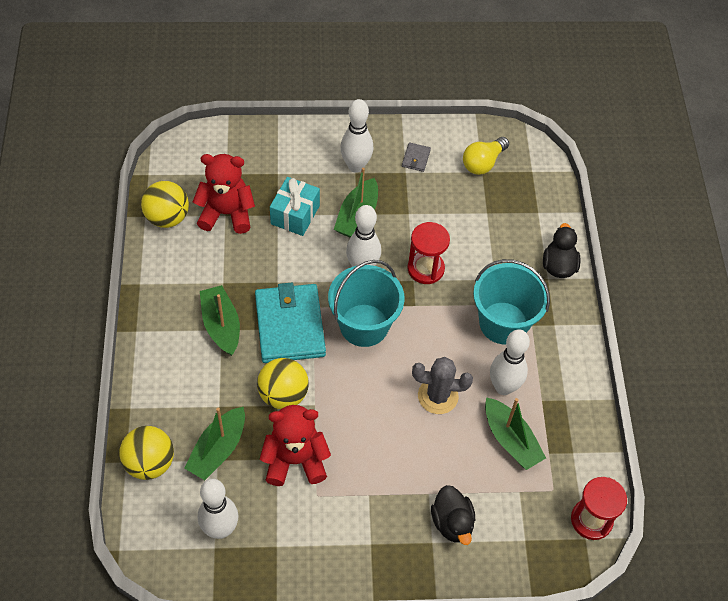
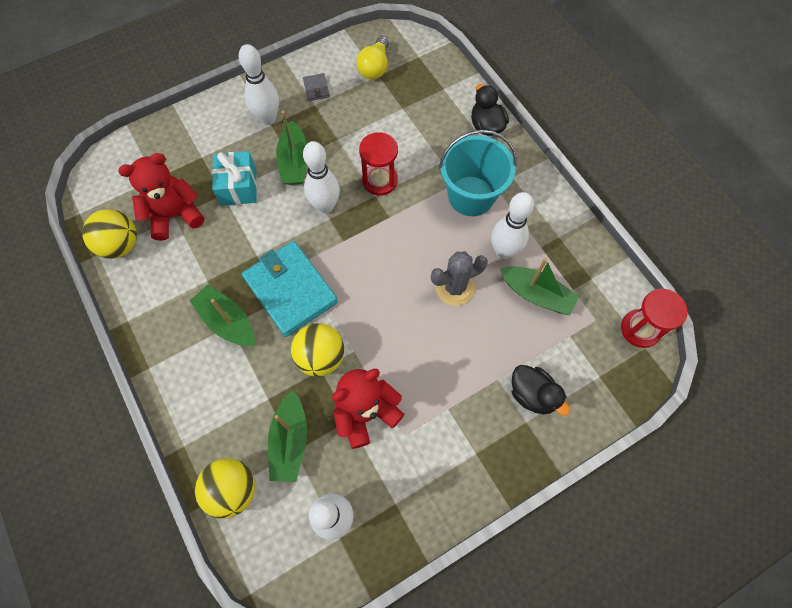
camera: 25 degrees left, 10 degrees up
(364, 325) = (356, 256): turquoise bucket -> none

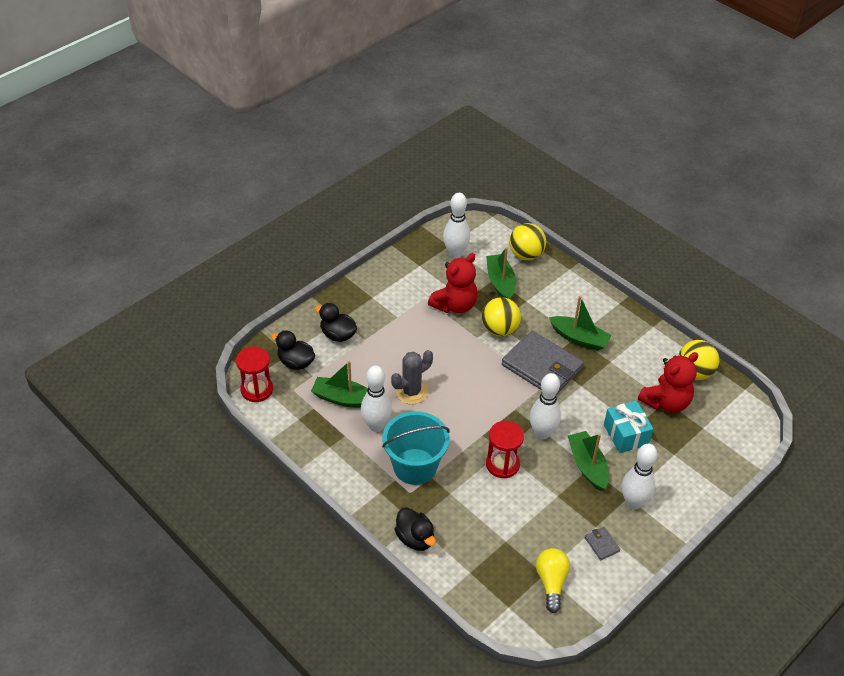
camera: 165 degrees right, 20 degrees down
(290, 290) = (542, 367): turquoise wallet -> grey wallet
(590, 360) = (295, 362): none -> black duck

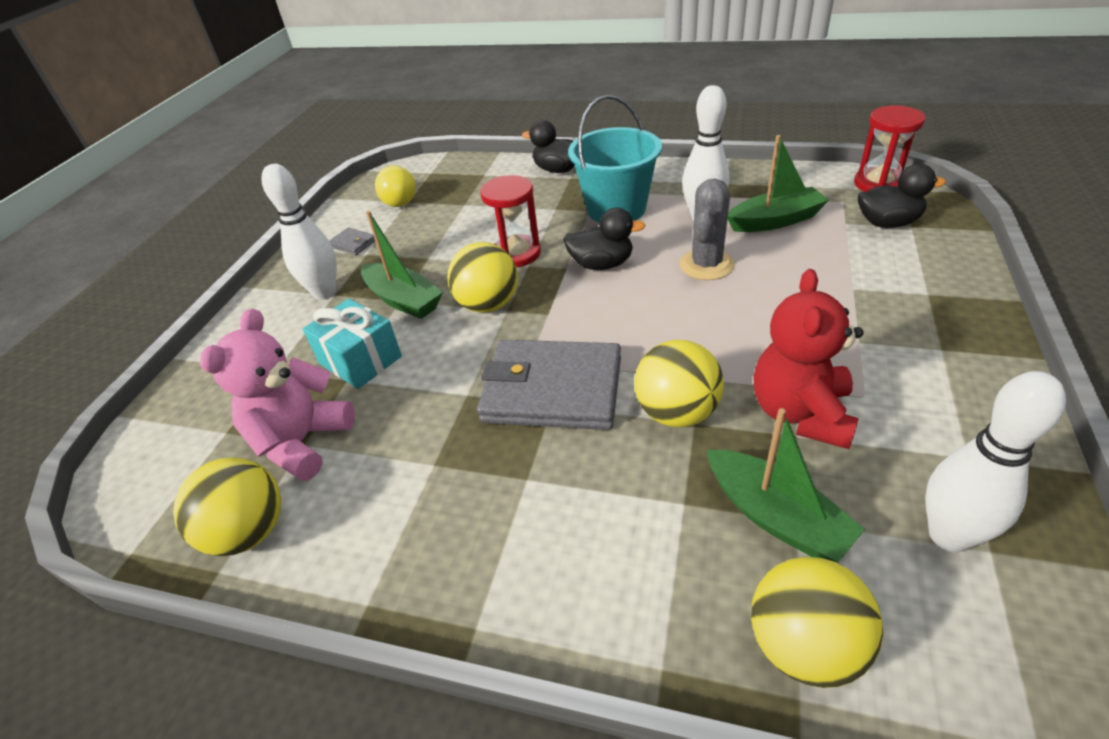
camera: 155 degrees right, 5 degrees down
(338, 335) = (895, 274): black duck -> black duck (601, 264)
(542, 433) = (488, 305): white bowling pin -> yellow ball
(579, 338) = (519, 478): green boat -> none
(666, 402) = (302, 441): red teddy bear -> pink teddy bear

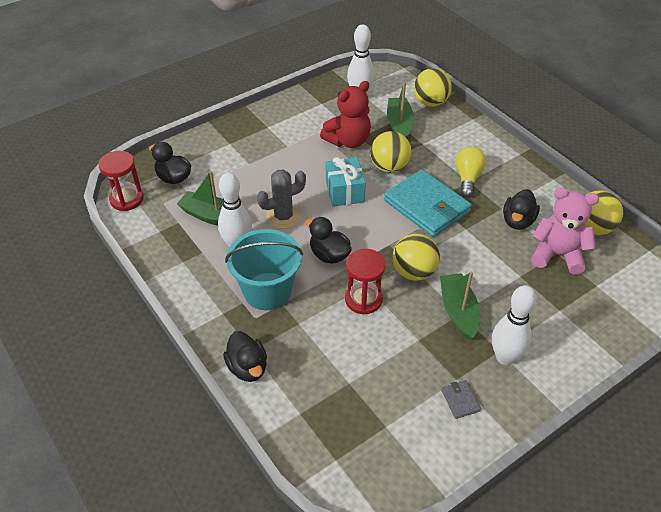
camera: 145 degrees left, 5 degrees up
(302, 441) = (557, 254): pink teddy bear -> pink teddy bear turned 135 degrees counterclockwise
(360, 360) = (507, 283): turquoise gift -> turquoise gift (344, 192)
(392, 457) = (517, 221): none -> black duck
(397, 199) = (392, 437): yellow light bulb -> yellow light bulb (467, 178)
(552, 389) = (427, 206): grey wallet -> turquoise wallet

